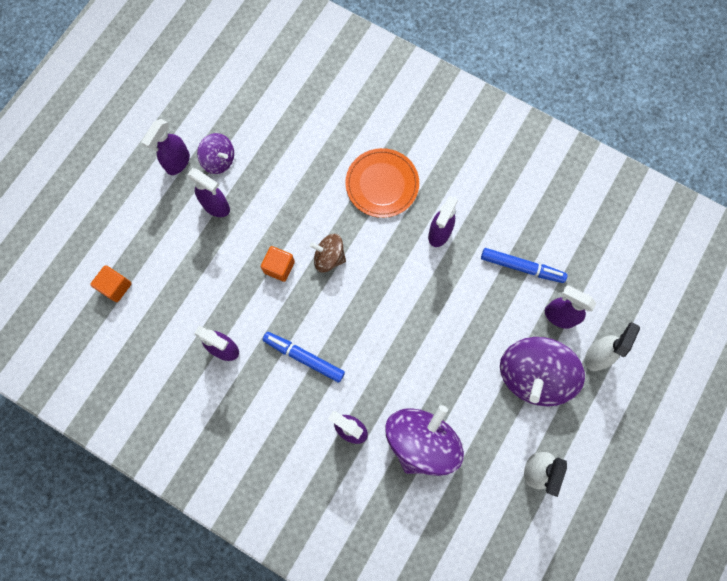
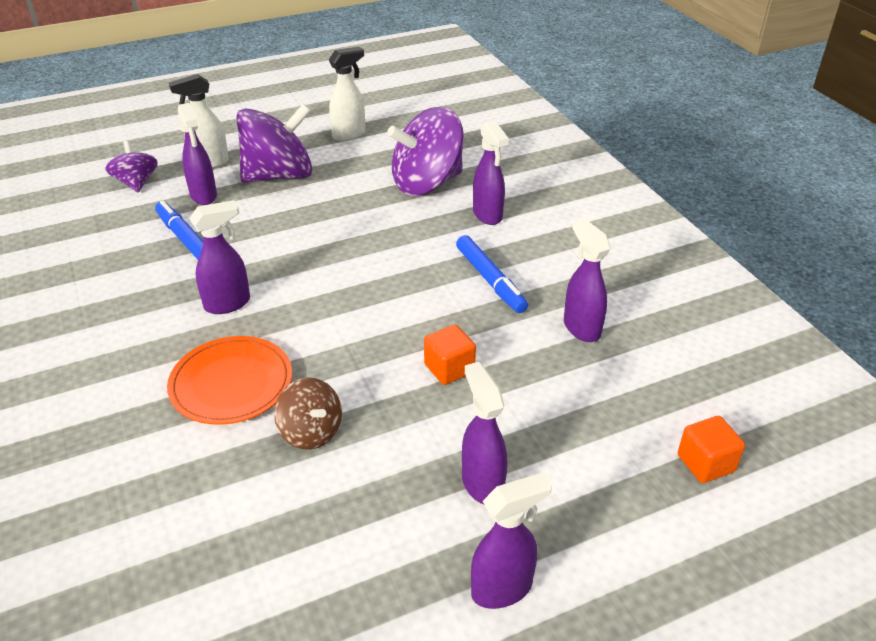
camera: 145 degrees left, 35 degrees down
(219, 160) = (428, 549): purple spinning top -> purple spinning top (136, 183)
(329, 257) = (377, 346): brown spinning top -> brown spinning top (311, 432)

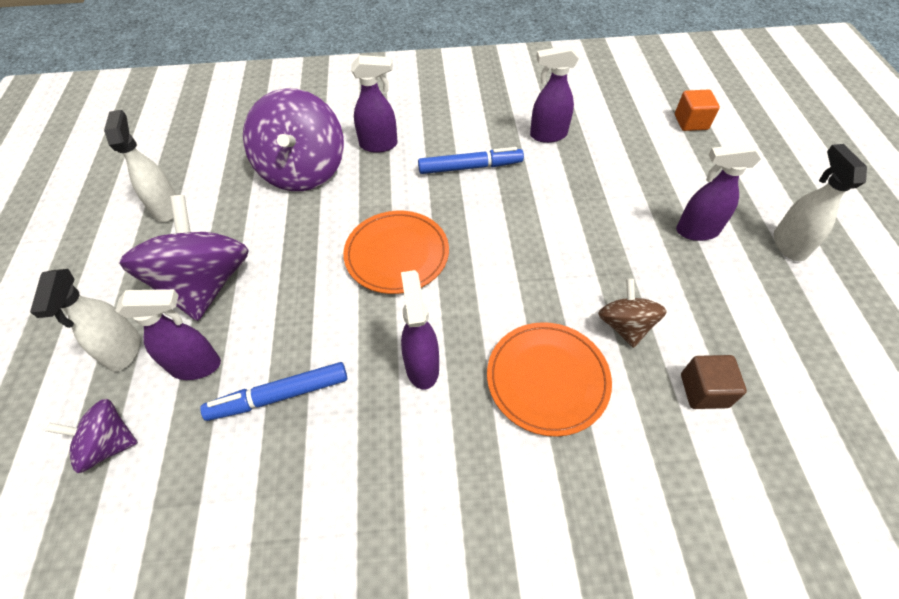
camera: 70 degrees left, 15 degrees up
(242, 505) = (704, 390): none -> brown cube
(311, 432) = (625, 325): brown spinning top -> brown spinning top turned 75 degrees counterclockwise
(348, 261) = (397, 254): none -> orange plate
(449, 368) = (570, 219): orange cube -> none
(503, 588) = (788, 244): purple spray bottle -> white spray bottle

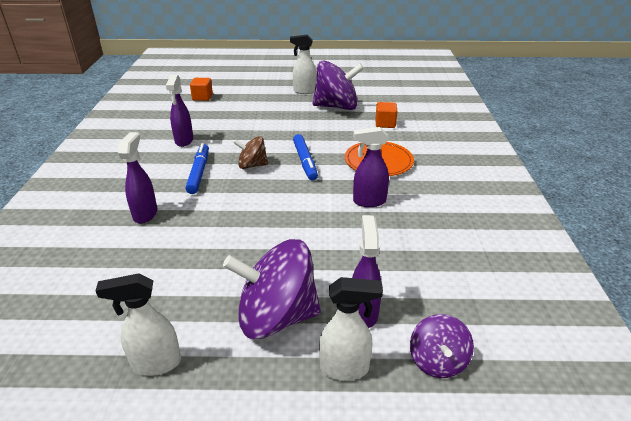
camera: 85 degrees left, 20 degrees down
(279, 396) = (390, 263): blue marker -> blue marker (305, 161)
(303, 170) = (153, 259): purple spinning top -> purple spinning top (336, 107)
(397, 254) = (274, 208): orange plate -> none
(625, 325) = (346, 136): brown spinning top -> brown spinning top (252, 165)
(696, 231) = (288, 110): purple spray bottle -> none
(704, 390) = (385, 124): brown cube -> orange cube

